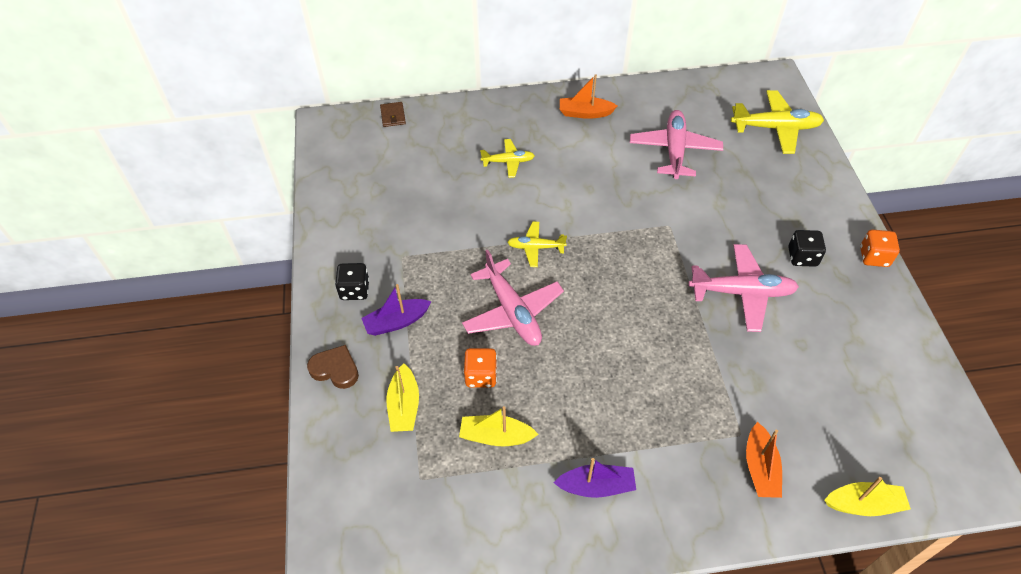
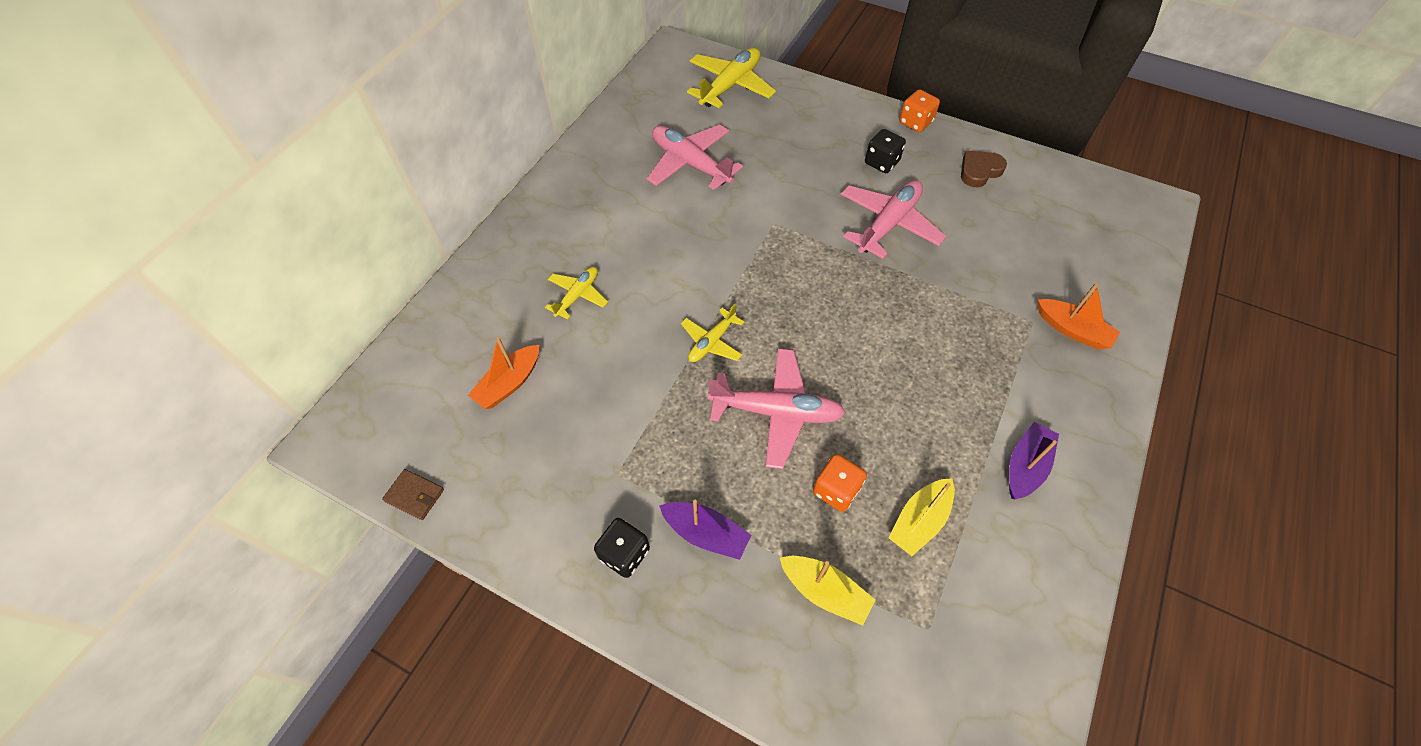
camera: 55 degrees left, 5 degrees up
(335, 369) = (723, 642): brown heart -> brown heart (979, 171)
(393, 116) = (398, 360): brown wallet -> brown wallet (415, 495)
(396, 322) = (705, 533): purple boat -> purple boat turned 75 degrees counterclockwise
(585, 113) = (577, 195): orange boat -> orange boat (509, 383)
(863, 504) = (1140, 286): yellow boat -> none

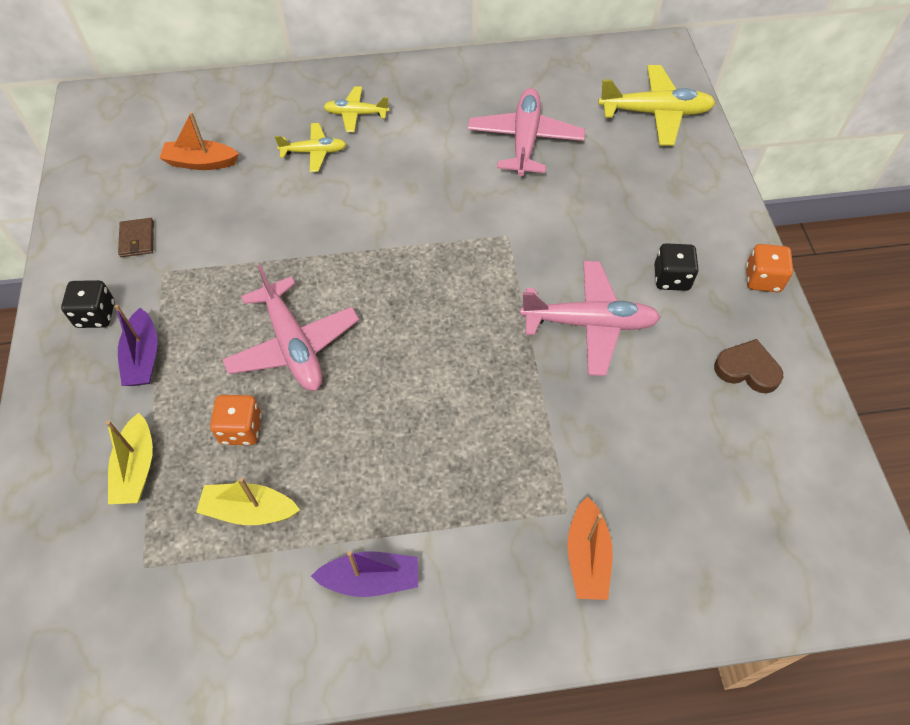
camera: 55 degrees right, 0 degrees up
(415, 495) = (74, 170): brown wallet -> brown wallet (137, 239)
(712, 342) = (334, 262): yellow plane -> yellow plane (356, 114)

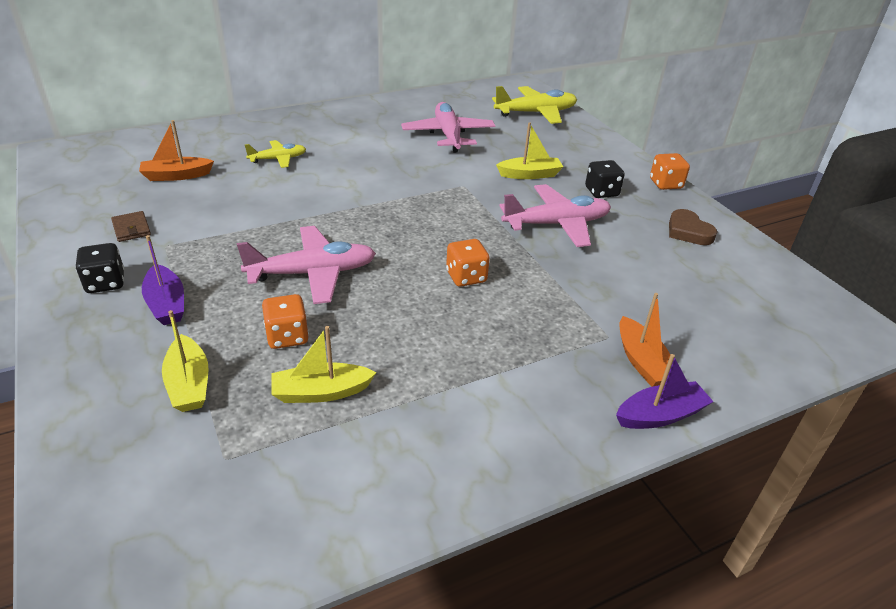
camera: 20 degrees left, 20 degrees down
(293, 345) = (312, 273): pink plane -> pink plane turned 60 degrees counterclockwise
(356, 114) = (304, 135): yellow plane -> none
(371, 579) = (464, 417): purple boat -> purple boat (660, 415)
(450, 386) = (466, 277): none -> orange dice
(595, 230) = (529, 175): none -> yellow boat
(747, 369) = (688, 231): brown heart -> brown heart turned 120 degrees counterclockwise

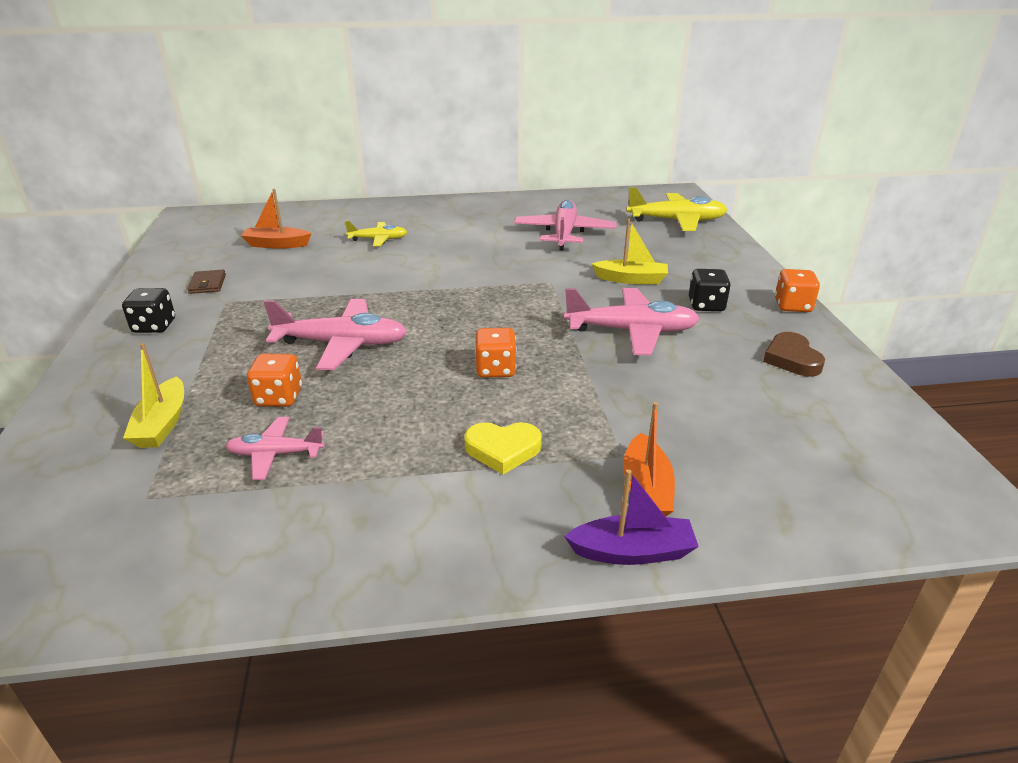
camera: 20 degrees right, 5 degrees down
(166, 304) = (192, 351): purple boat -> none
(321, 392) = (275, 454): yellow boat -> pink plane
(515, 350) = (503, 450): none -> yellow heart

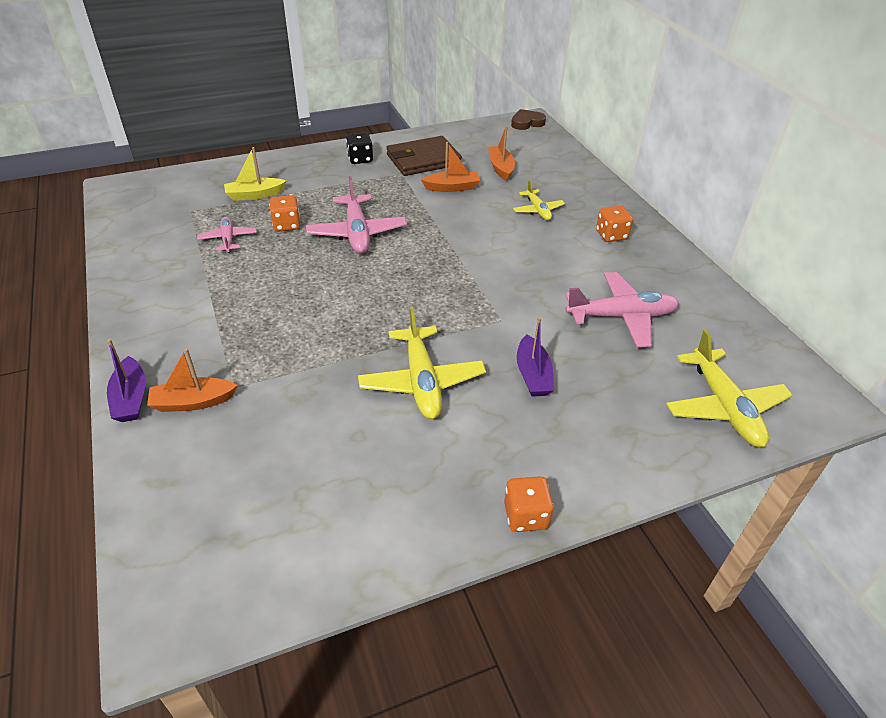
camera: 75 degrees right, 10 degrees up
(207, 284) = (423, 160): brown wallet -> brown wallet, size x2.20
(292, 275) = (452, 187): none -> orange boat
(495, 369) = (338, 309): orange dice -> orange dice (611, 235)
(503, 450) = (236, 327): yellow heart -> none
(631, 279) = (533, 375): yellow boat -> purple boat
(631, 331) = (421, 381): pink plane -> yellow plane
(706, 305) = (496, 436): black dice -> none
(791, 359) = (400, 505): brown heart -> brown heart (527, 123)

